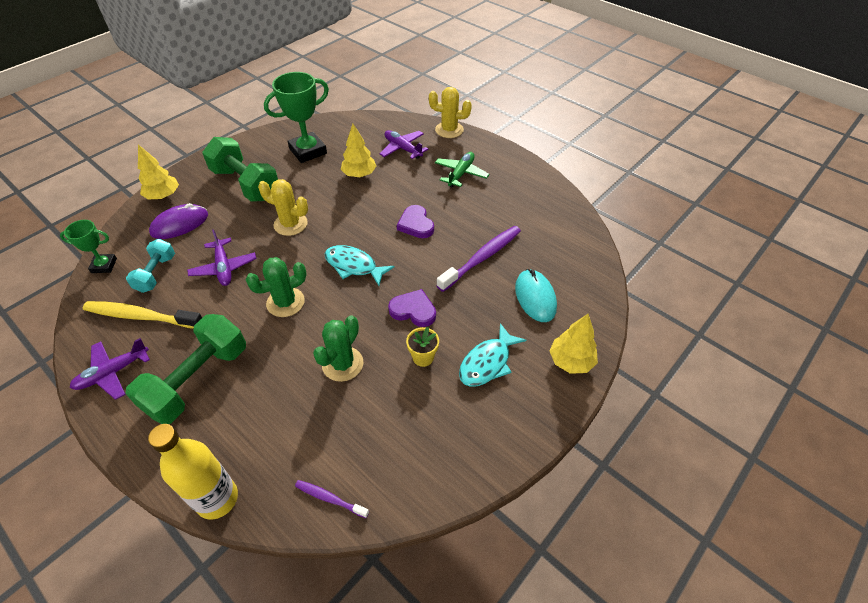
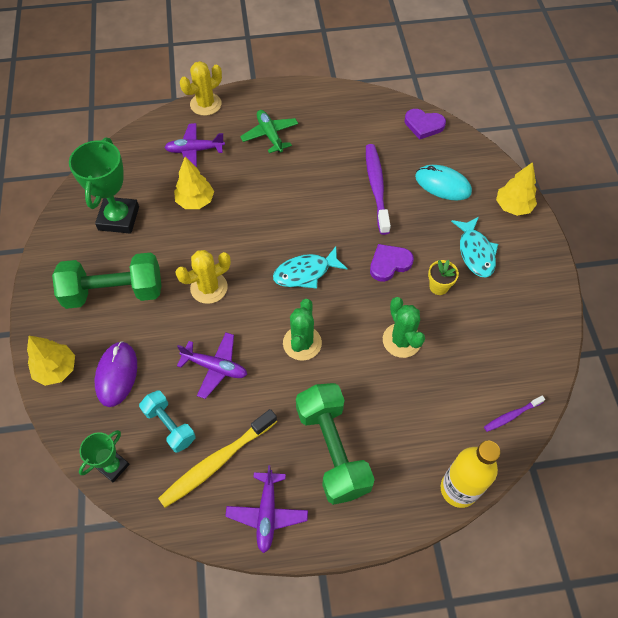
camera: 50 degrees left, 10 degrees up
(416, 224) = (299, 203): purple heart -> purple heart (423, 125)

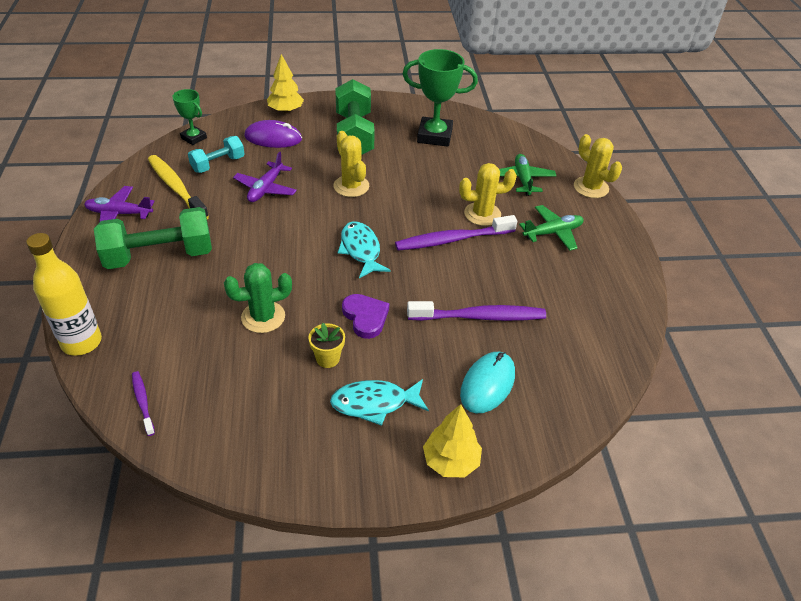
camera: 90 degrees right, 15 degrees down
(195, 150) = (523, 179): purple plane -> green plane
(195, 201) = (455, 179): yellow tree -> none
(248, 182) = (482, 214): none -> yellow cactus
(285, 204) = (452, 240): none -> purple toothbrush
(302, 343) = (277, 243): green cactus -> none
(423, 125) = (594, 377): purple heart -> none

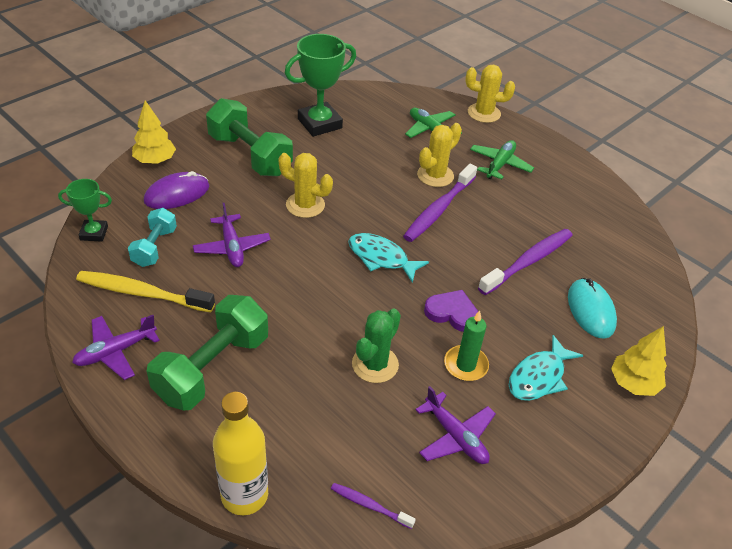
camera: 40 degrees left, 0 degrees up
(256, 400) = (455, 436): none -> purple plane
(327, 358) = (465, 365): yellow flower pot -> green candle

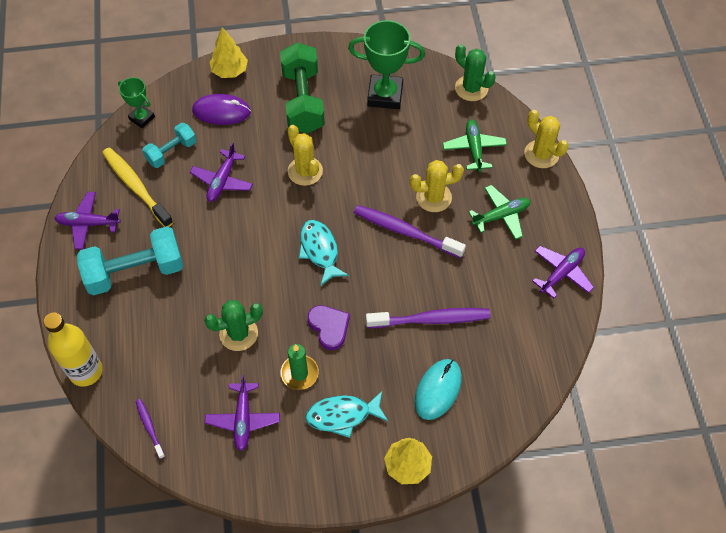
camera: 40 degrees right, 15 degrees up
(212, 368) = (135, 271): green dumbbell -> turquoise dumbbell
(385, 93) = (471, 88): none -> green cactus
(439, 209) = (405, 232): purple toothbrush -> purple toothbrush turned 45 degrees clockwise
(584, 181) = (561, 273): none -> purple plane

